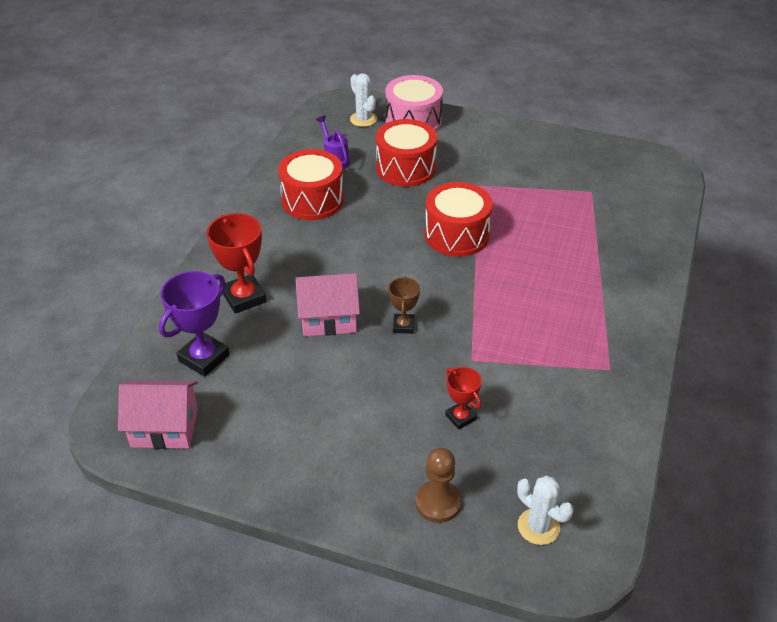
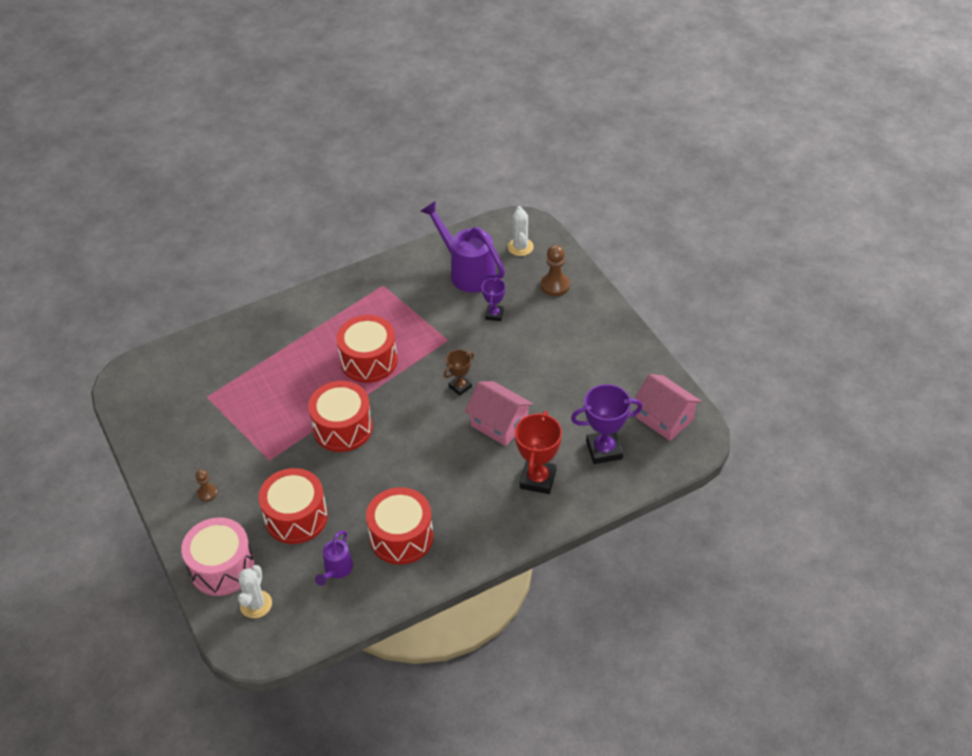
camera: 135 degrees left, 5 degrees up
(460, 417) = (494, 314): red trophy -> purple trophy
(488, 145) = (207, 493): none -> brown pawn
(514, 294) = (369, 360): none -> red drum
(551, 447) = (467, 272): none -> purple watering can

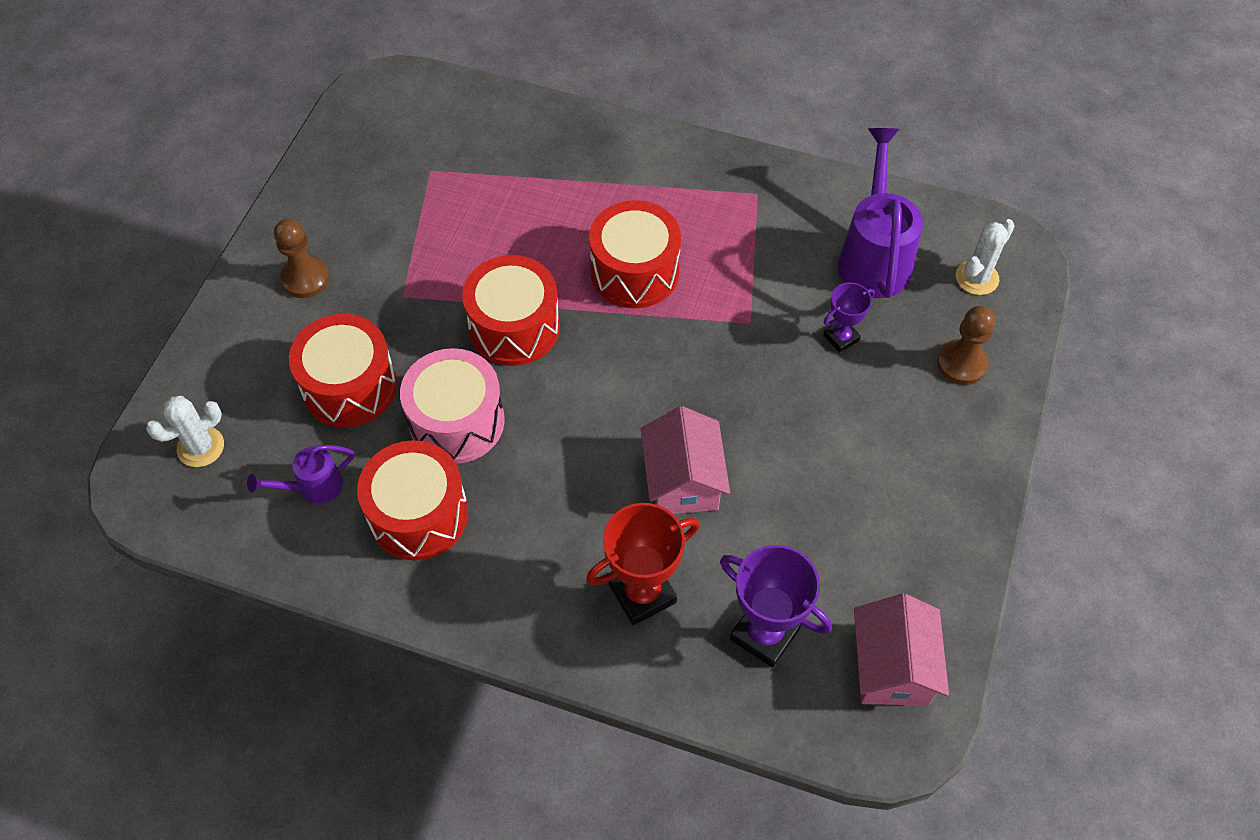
camera: 45 degrees right, 10 degrees up
(207, 493) = (305, 278): brown pawn -> brown pawn, size x1.65
(222, 567) = (221, 374): pink drum -> pink drum (457, 421)
(460, 386) = (694, 393): brown trophy -> none

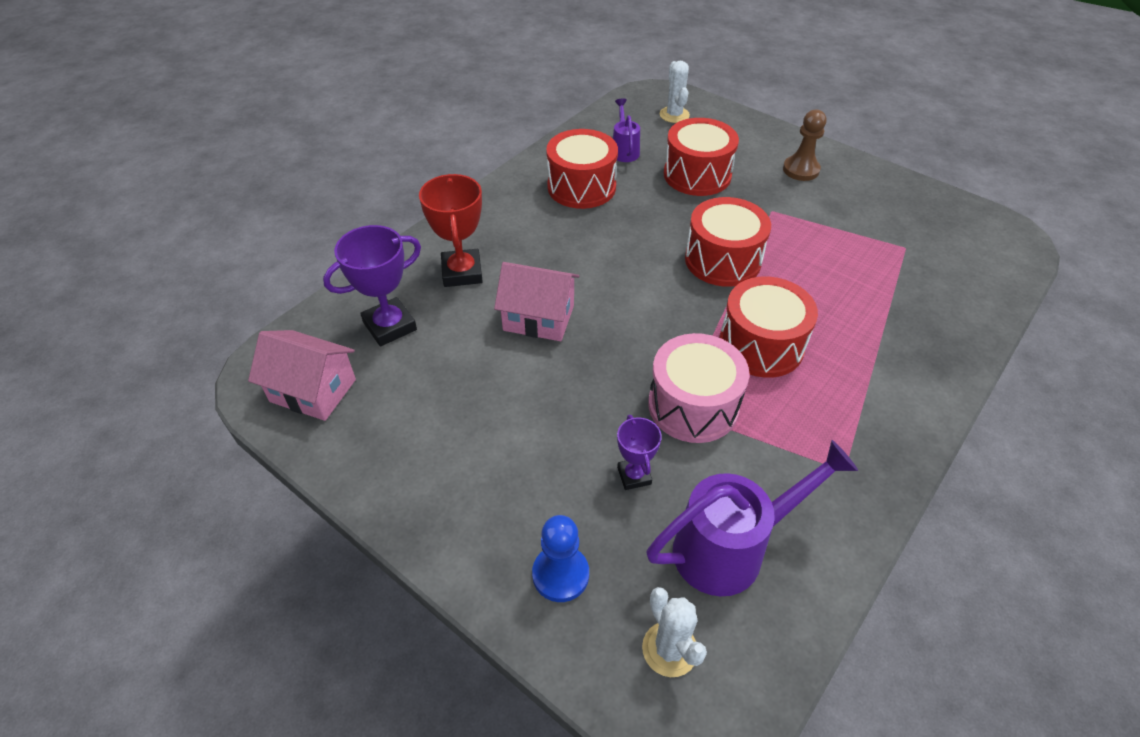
camera: 110 degrees right, 10 degrees down
(457, 421) = (647, 216): pink drum -> pink drum (693, 405)
(874, 257) = (730, 548): purple watering can -> purple watering can turned 45 degrees counterclockwise
(961, 363) = (560, 574): brown pawn -> blue pawn

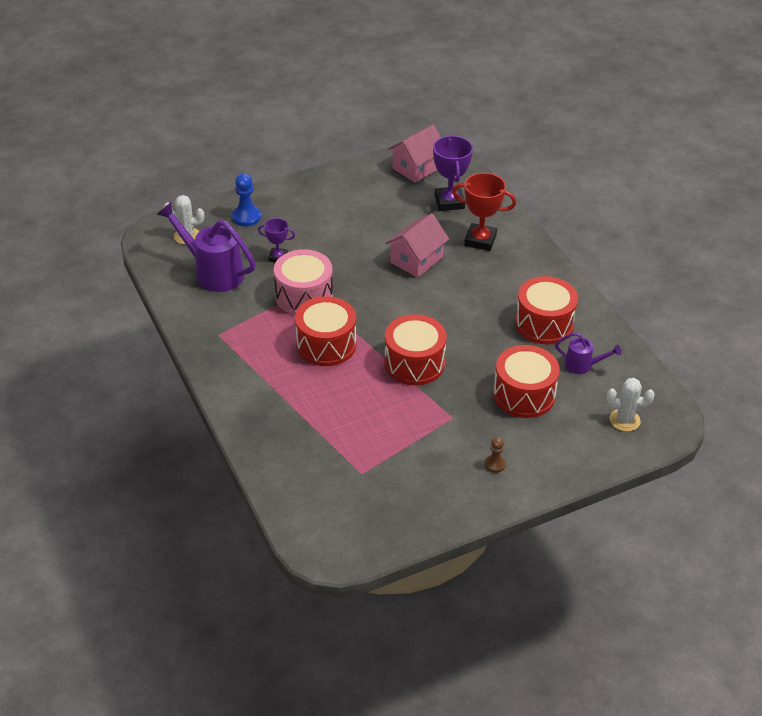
camera: 115 degrees right, 5 degrees down
(730, 548) = (213, 273): purple watering can -> purple watering can turned 120 degrees clockwise
(801, 170) = (495, 464): brown pawn -> brown pawn, size x0.61

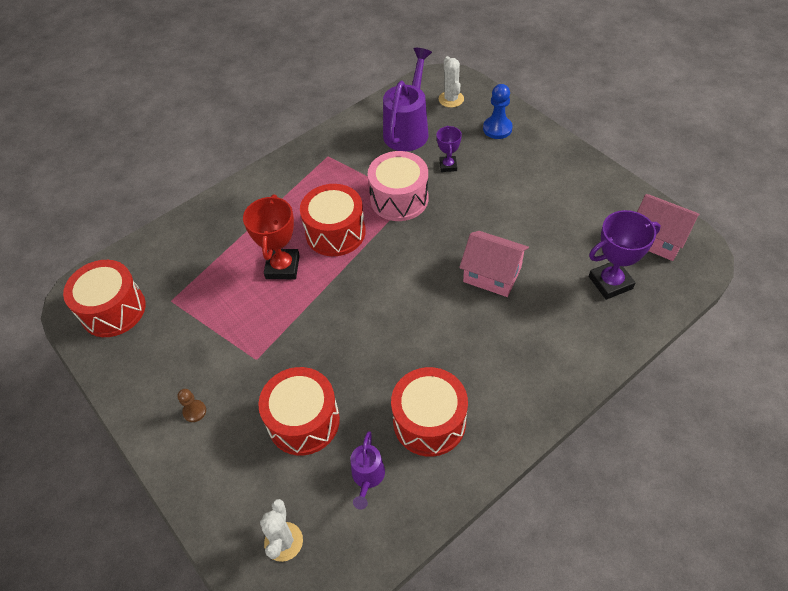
camera: 80 degrees right, 10 degrees up
(414, 363) = (328, 308): red drum -> red drum (113, 310)
(480, 240) = (554, 327): red trophy -> red trophy (282, 267)

